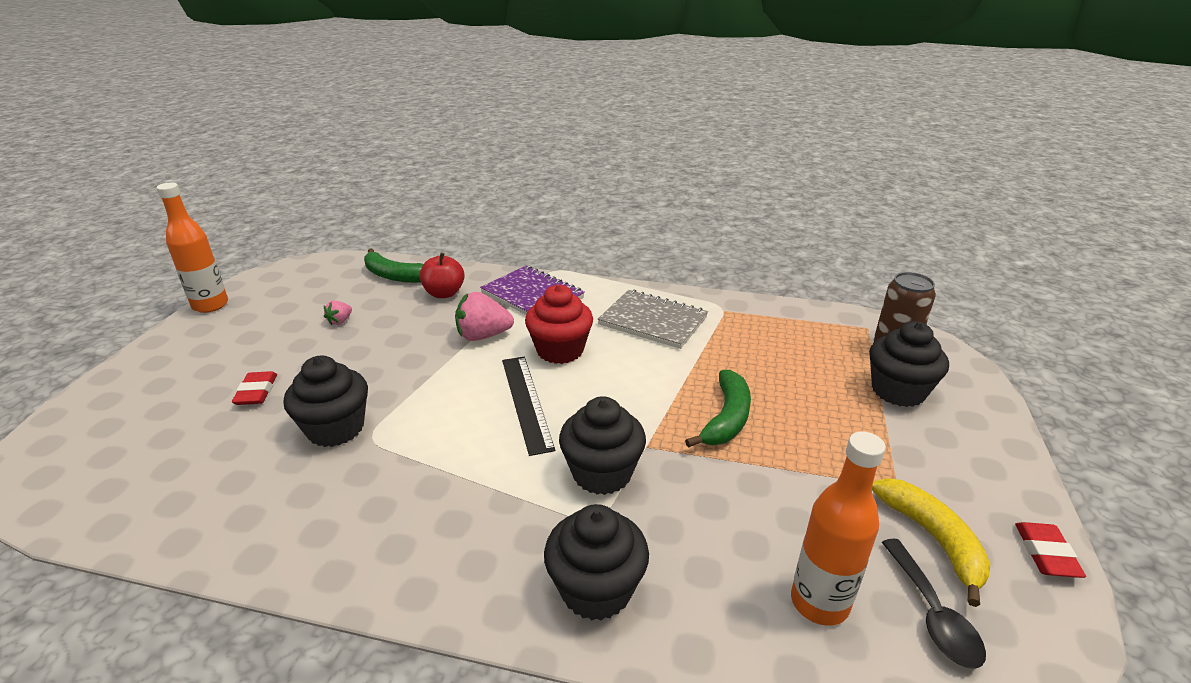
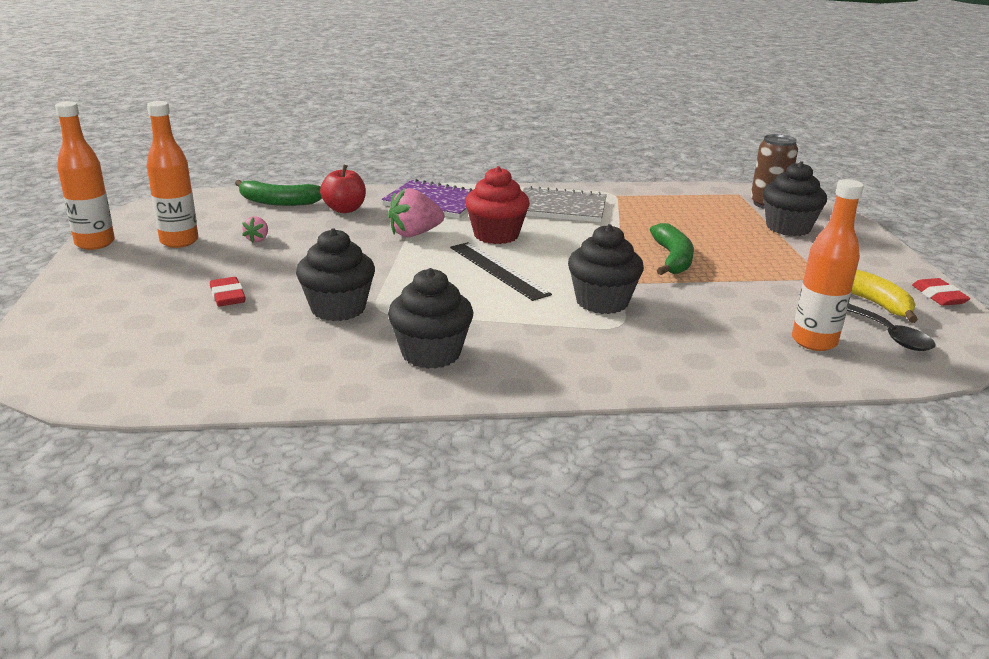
camera: 20 degrees left, 5 degrees down
(276, 313) = (179, 241): none -> orange bottle
(596, 589) = (654, 361): black cupcake -> black cupcake (431, 353)

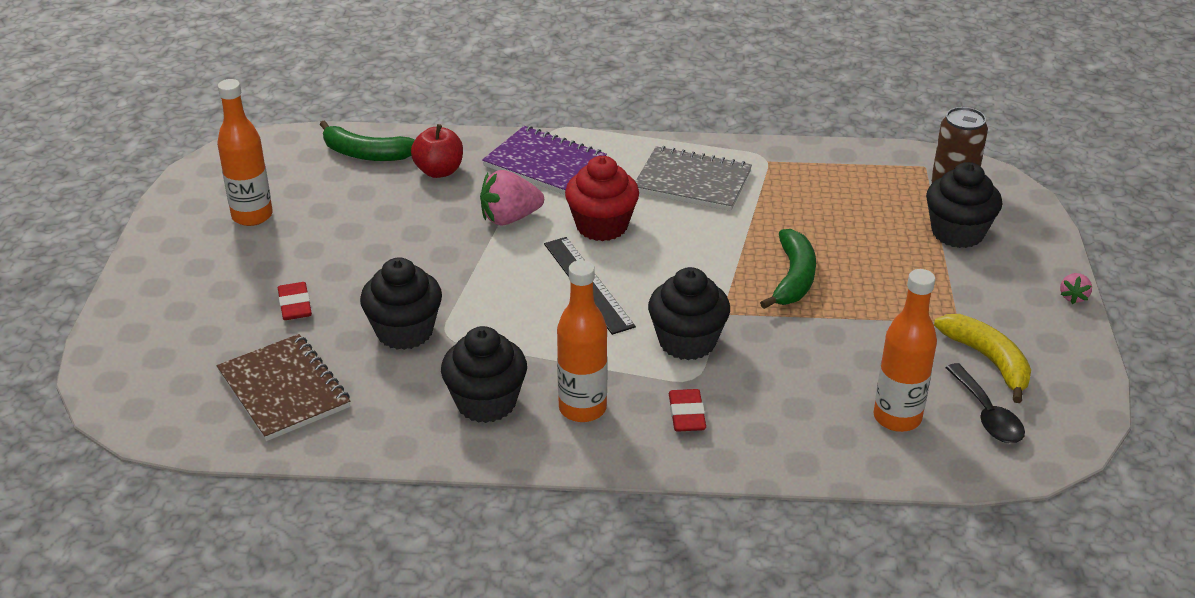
camera: 10 degrees right, 10 degrees up
(95, 243) = (164, 214): orange bottle -> orange bottle (582, 408)
(224, 356) = (283, 390): none -> brown notebook
(257, 239) = (335, 217): pink strawberry -> pink strawberry (1073, 297)
(939, 296) = (1080, 360): red eraser -> red eraser (687, 414)

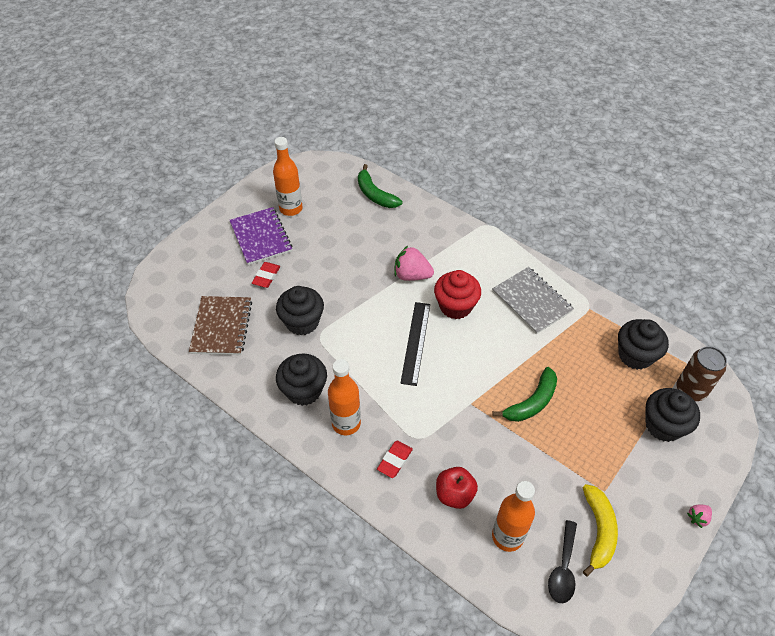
camera: 35 degrees right, 15 degrees up
(439, 171) = (401, 224): red apple -> red apple (454, 494)
(544, 164) = (460, 247): purple notebook -> purple notebook (261, 237)
(687, 342) = (435, 412): black cupcake -> black cupcake (635, 355)

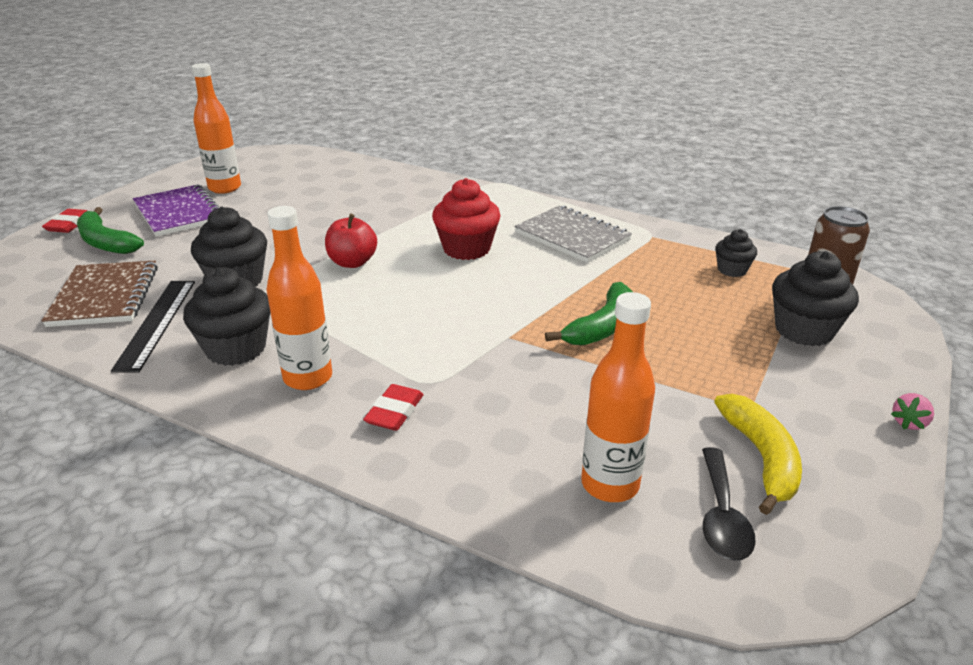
camera: 10 degrees left, 20 degrees down
(266, 276) = (183, 245): red eraser -> red eraser (69, 224)
(375, 194) = (342, 170): green banana -> green banana (106, 242)
(412, 275) = (399, 228): pink strawberry -> none
(415, 342) = (413, 285): black ruler -> black ruler (156, 323)
(454, 494) = (504, 441): red apple -> red apple (352, 262)
(635, 355) = (732, 270): black cupcake -> black cupcake, size x0.57

